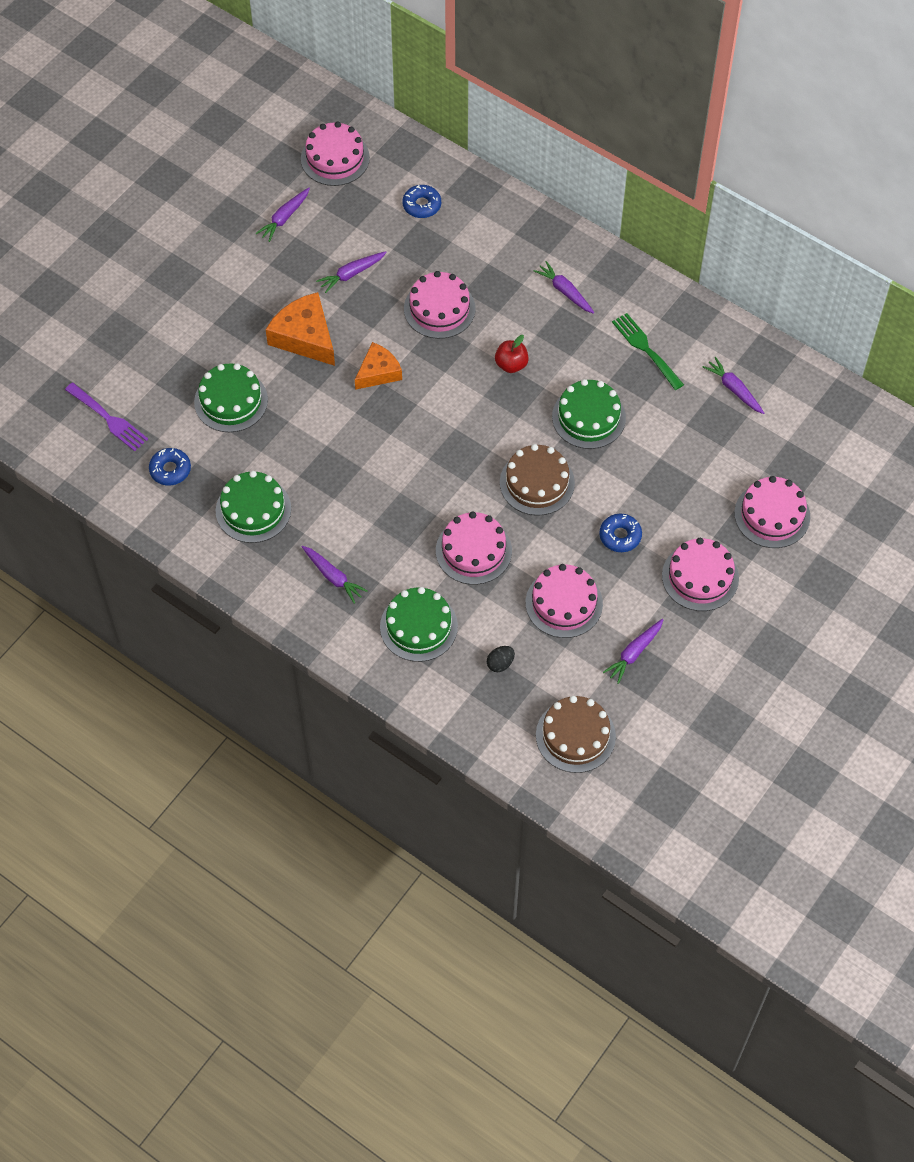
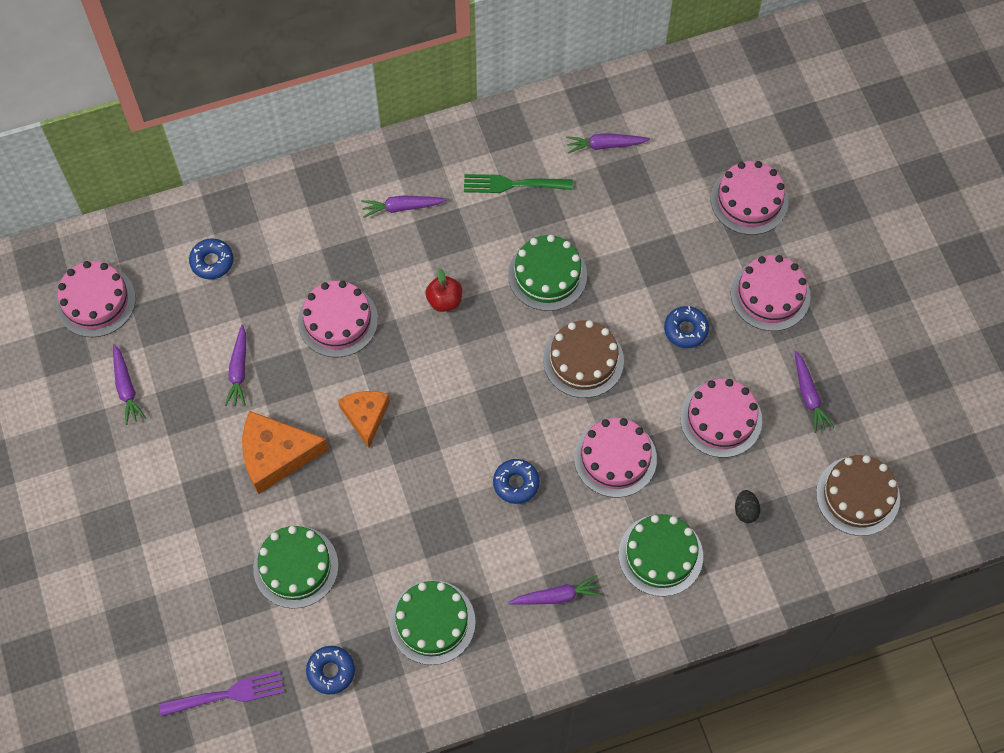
camera: 55 degrees left, 5 degrees up
(401, 498) = (516, 483): none -> blue donut

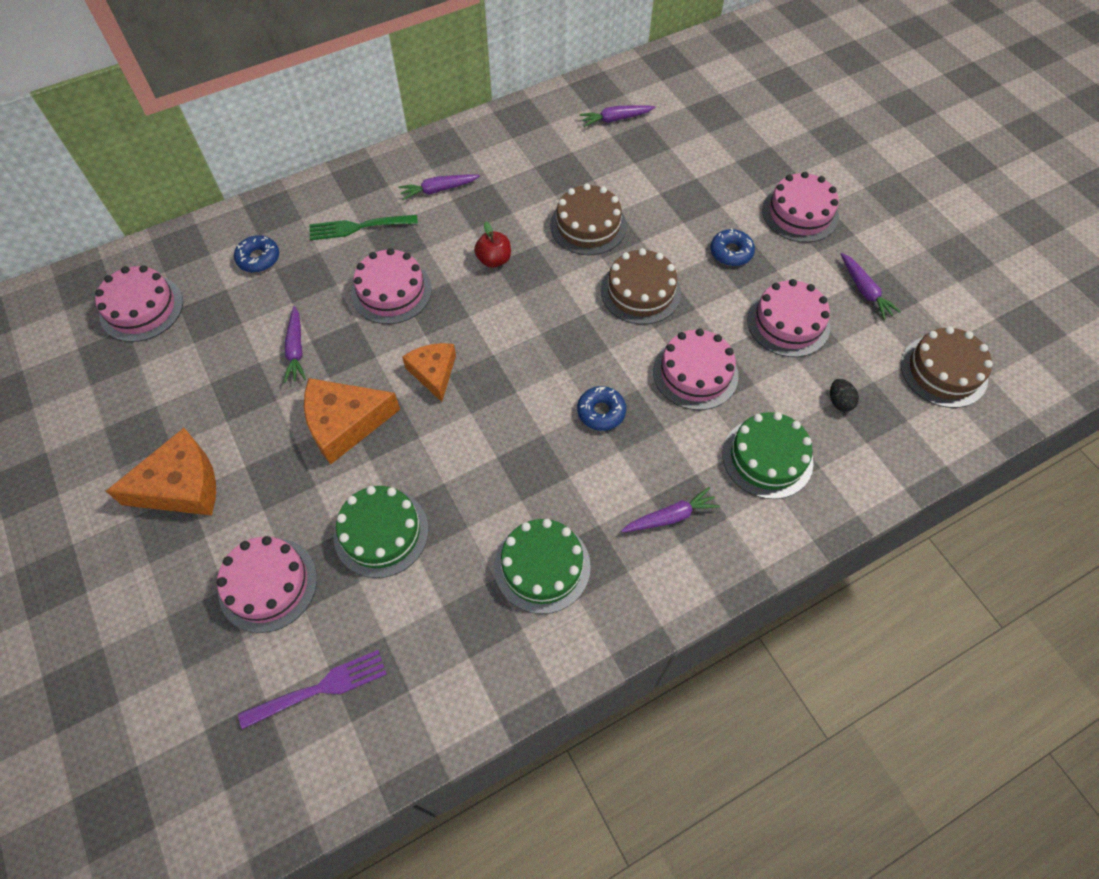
camera: 10 degrees left, 5 degrees down
(123, 492) = (181, 486): none -> orange cheese
(126, 388) = (178, 383): purple carrot -> none
(331, 671) = (437, 640): blue donut -> none
(513, 184) = (538, 159): green fork -> green fork (358, 227)
(547, 275) = (588, 225): green cake -> brown cake
(749, 200) = (756, 143): pink cake -> pink cake (268, 584)

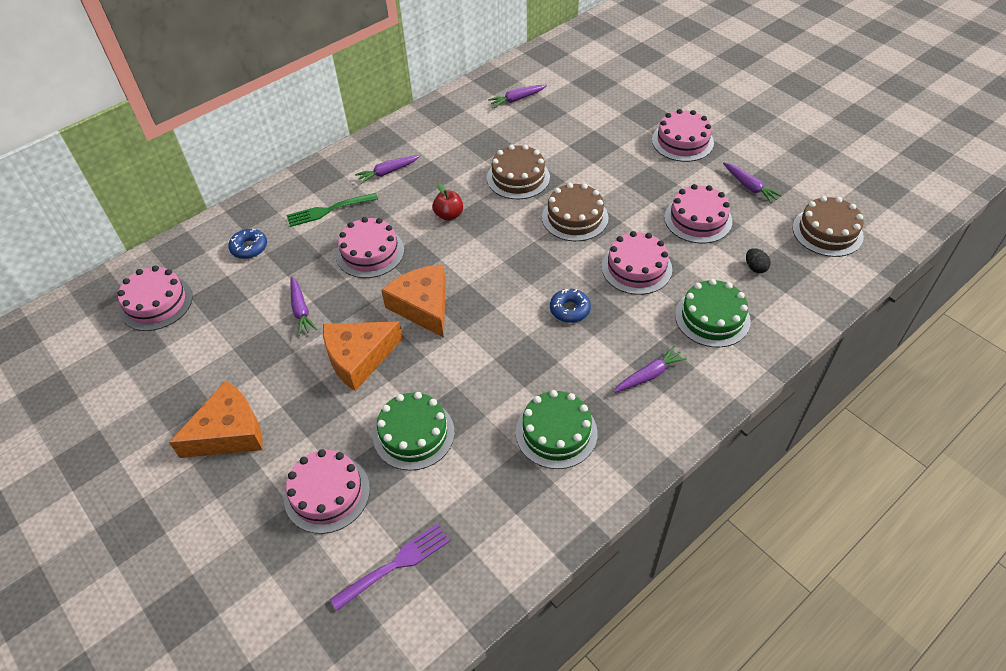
camera: 10 degrees left, 10 degrees down
(433, 373) = (423, 306): orange cheese -> orange cheese, size x1.52
(731, 252) = (637, 177): blue donut -> none

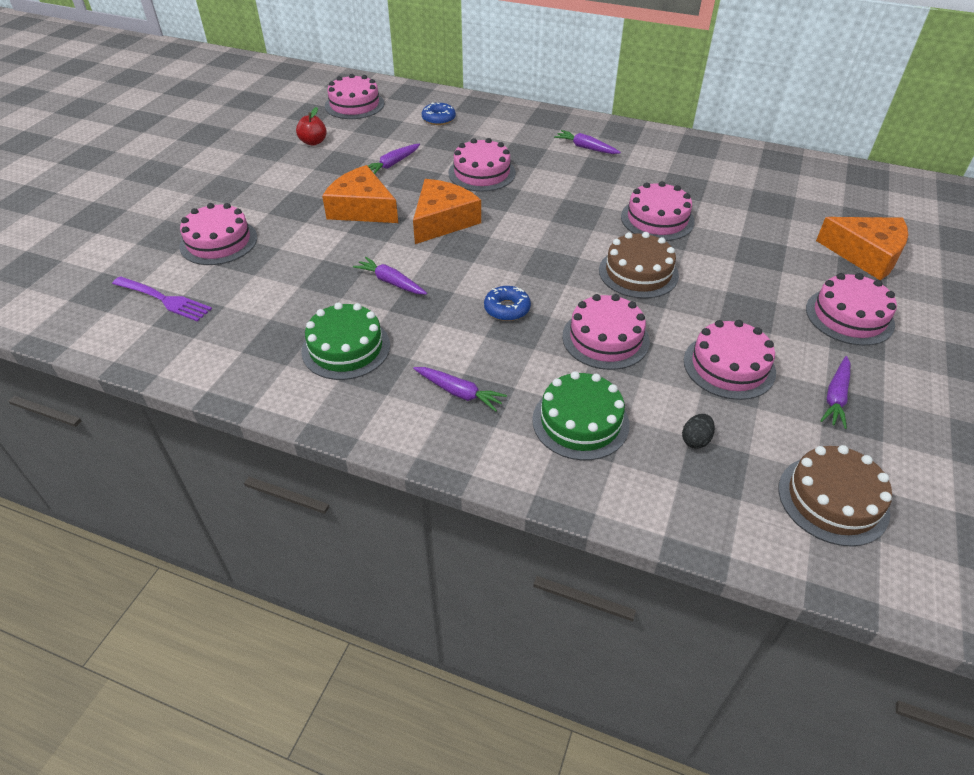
camera: 60 degrees right, 5 degrees down
(229, 432) = (254, 178): orange cheese -> orange cheese (866, 254)
(328, 210) = (512, 137): green fork -> none
(413, 434) = (299, 264): green cake -> none
(449, 215) = (565, 197): red apple -> red apple (313, 142)
(517, 99) = (770, 182): purple carrot -> purple carrot (391, 282)
(518, 177) = (657, 219): brown cake -> pink cake

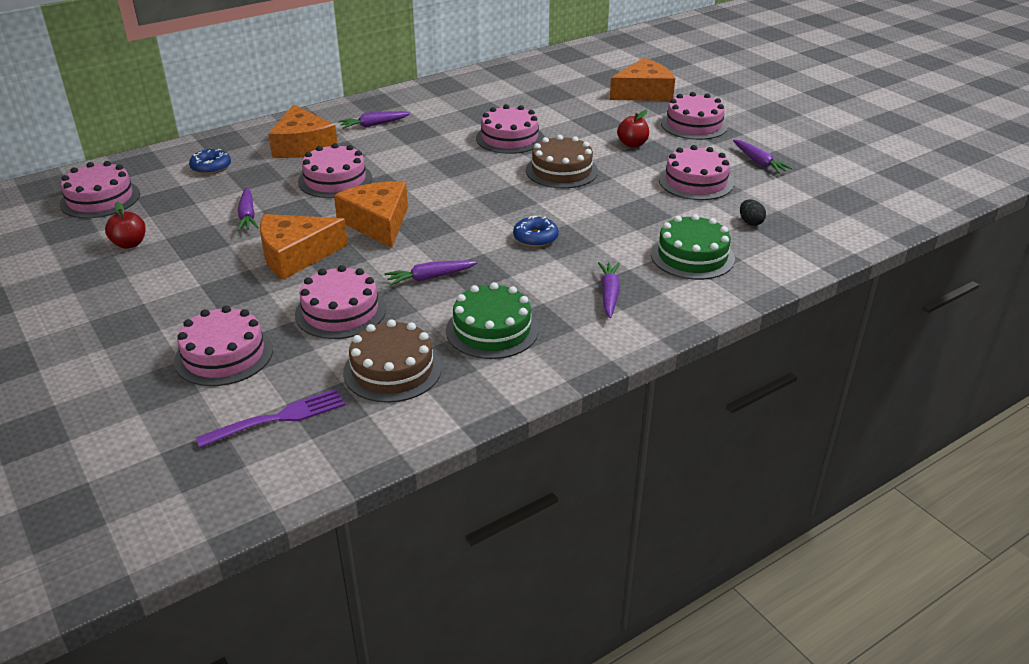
camera: 55 degrees left, 10 degrees down
(459, 392) = (609, 294): purple carrot -> purple carrot turned 60 degrees counterclockwise
(513, 135) = (302, 145): none -> orange cheese
(605, 338) = (618, 212): pink cake -> pink cake (340, 311)
(747, 293) = (632, 144): none -> red apple
(833, 500) = (838, 201): brown cake -> brown cake (392, 370)

